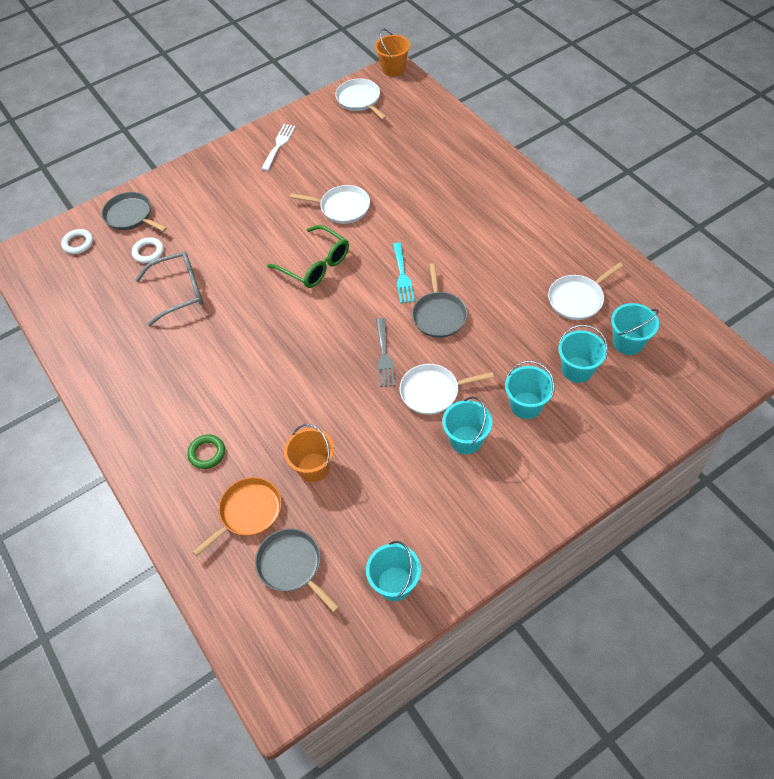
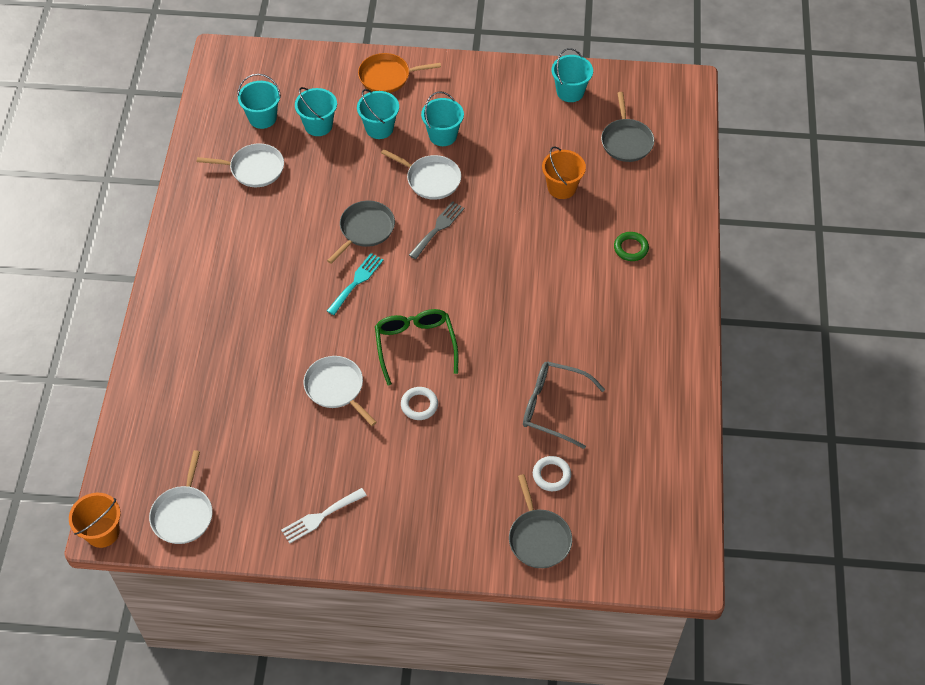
camera: 145 degrees left, 0 degrees up
(78, 243) = (613, 541): white ring -> white ring (419, 405)
(248, 512) = (630, 190): orange pan -> orange pan (387, 76)

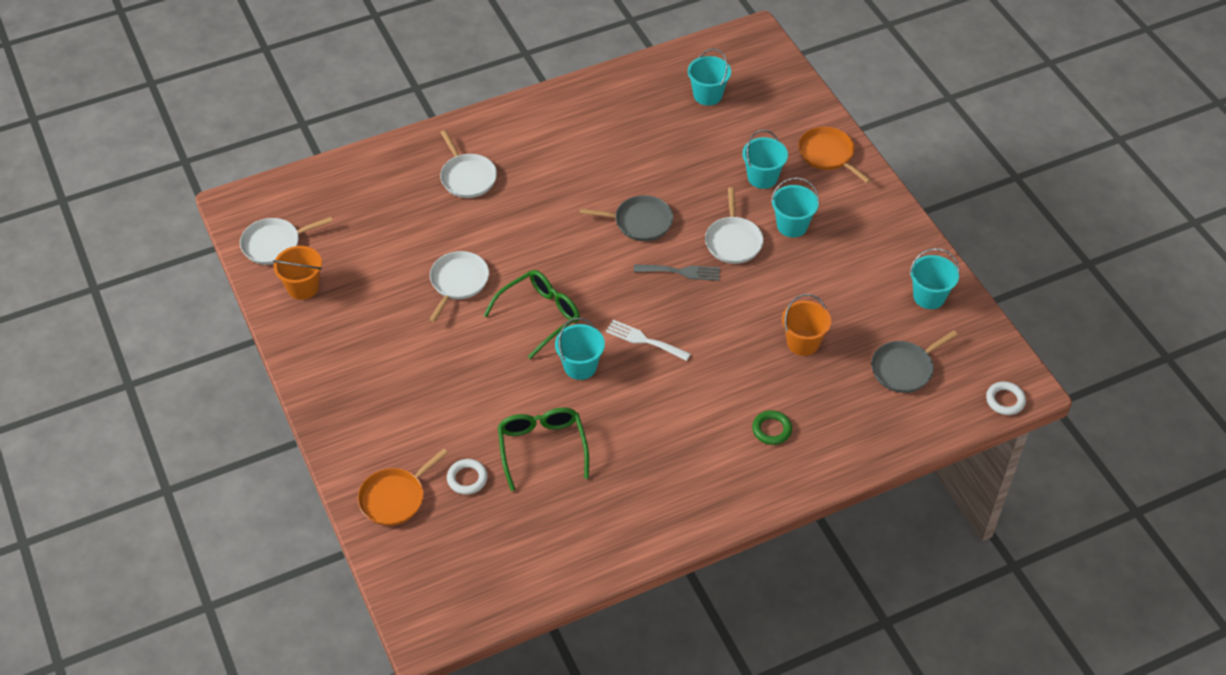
camera: 60 degrees right, 5 degrees down
(102, 532) = (230, 204): orange bucket -> orange bucket (303, 287)
(254, 169) = (647, 117): white pan -> white pan (467, 177)
(318, 125) = (730, 135): turquoise bucket -> turquoise bucket (580, 366)
(320, 517) = (324, 333): white fork -> white fork (644, 340)
(356, 281) = (579, 243): turquoise fork -> none
(419, 405) = (478, 348): white ring -> white ring (1005, 400)
(538, 538) = (395, 498): grey pan -> orange pan
(553, 407) = (542, 447): grey glasses -> green glasses

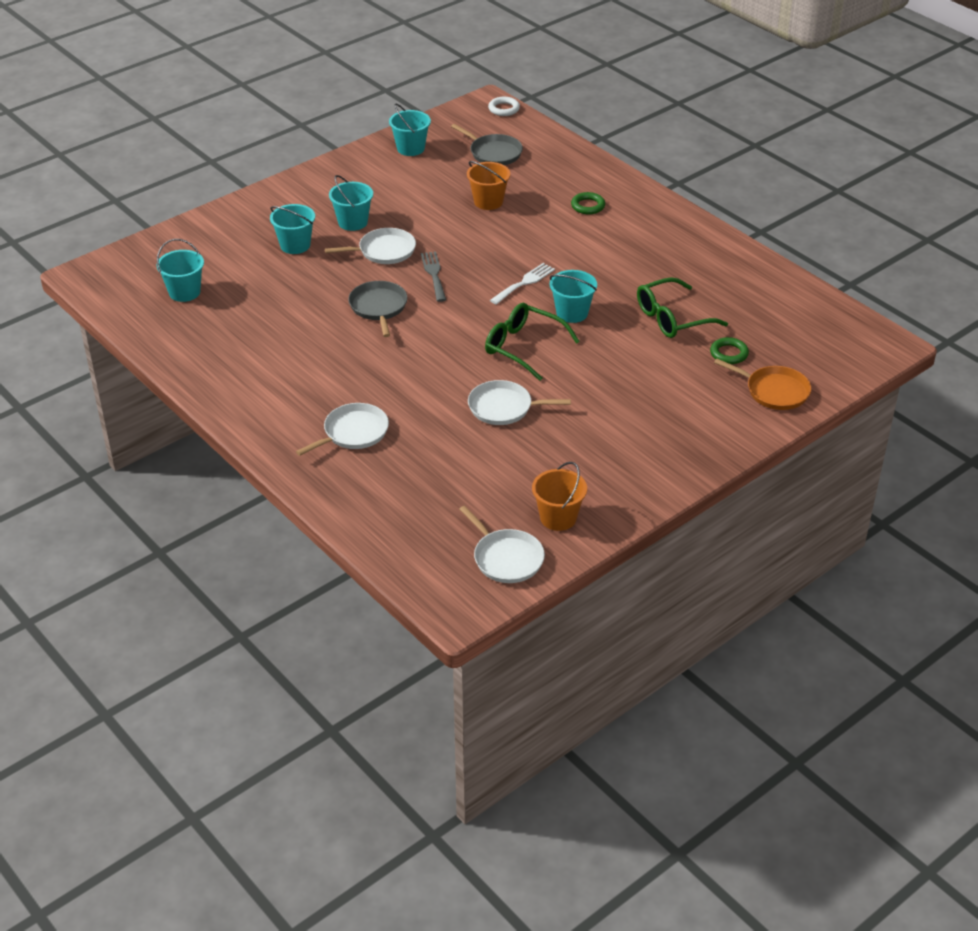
camera: 105 degrees left, 10 degrees down
(467, 479) = (729, 353): white ring -> green ring
(644, 340) = (524, 282): white fork -> white fork turned 150 degrees counterclockwise
(828, 154) = (253, 213): orange pan -> none

